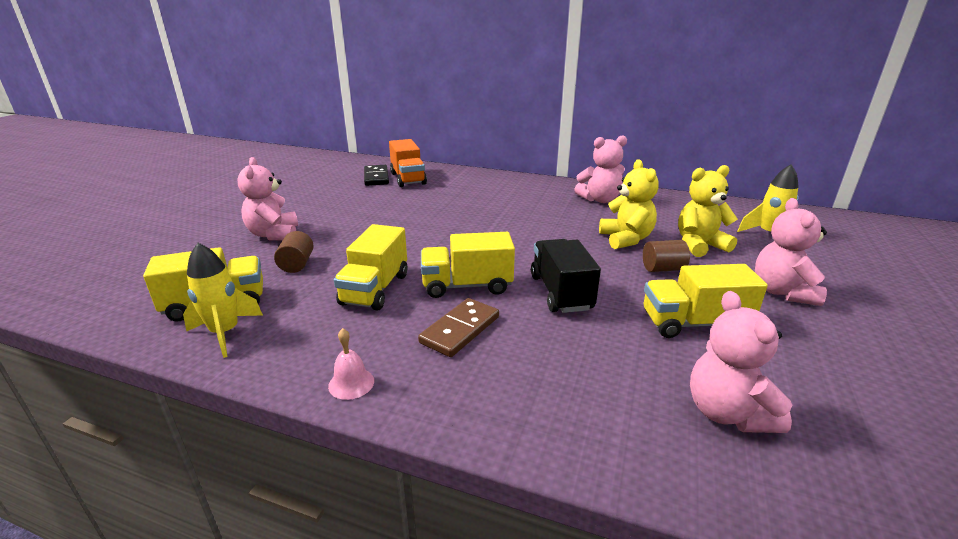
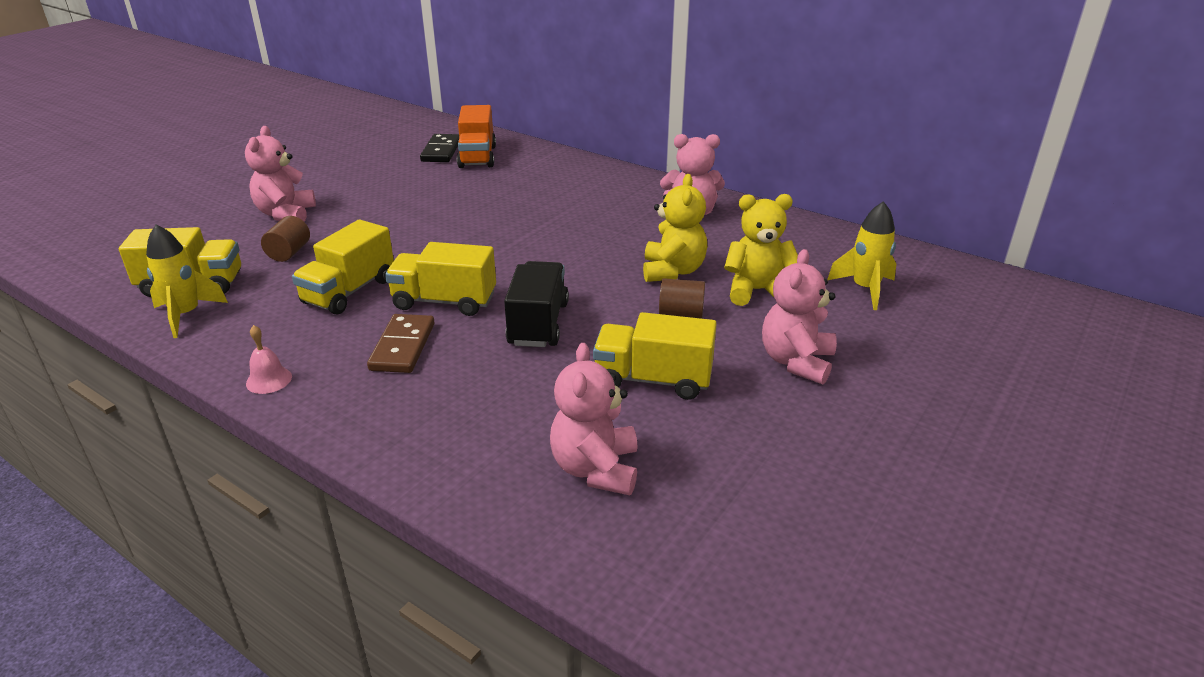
camera: 15 degrees right, 5 degrees up
(460, 330) = (402, 347): brown domino -> brown domino turned 45 degrees counterclockwise

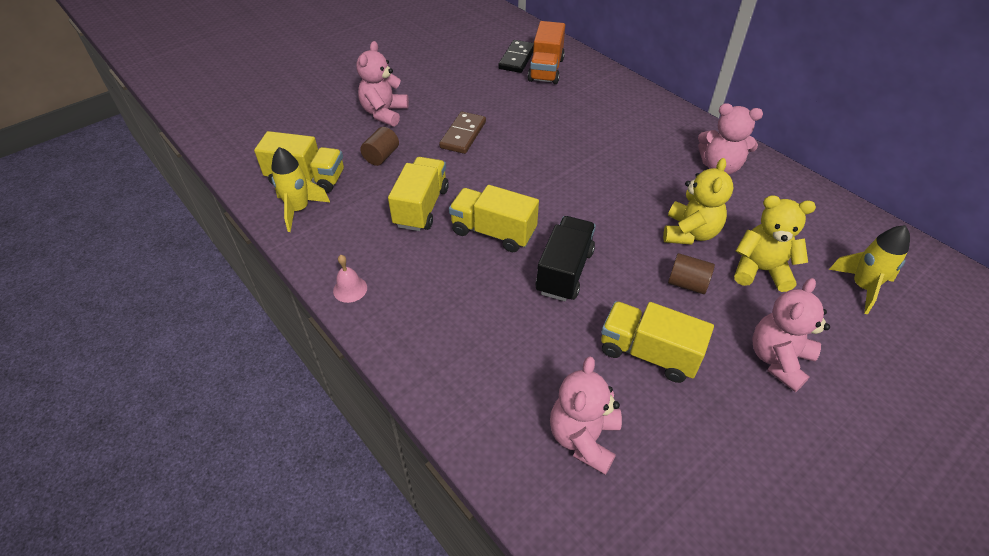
camera: 15 degrees right, 15 degrees up
(349, 291) = (421, 207): yellow truck -> yellow truck turned 150 degrees clockwise
(402, 347) = (453, 275): brown domino -> brown domino (463, 135)

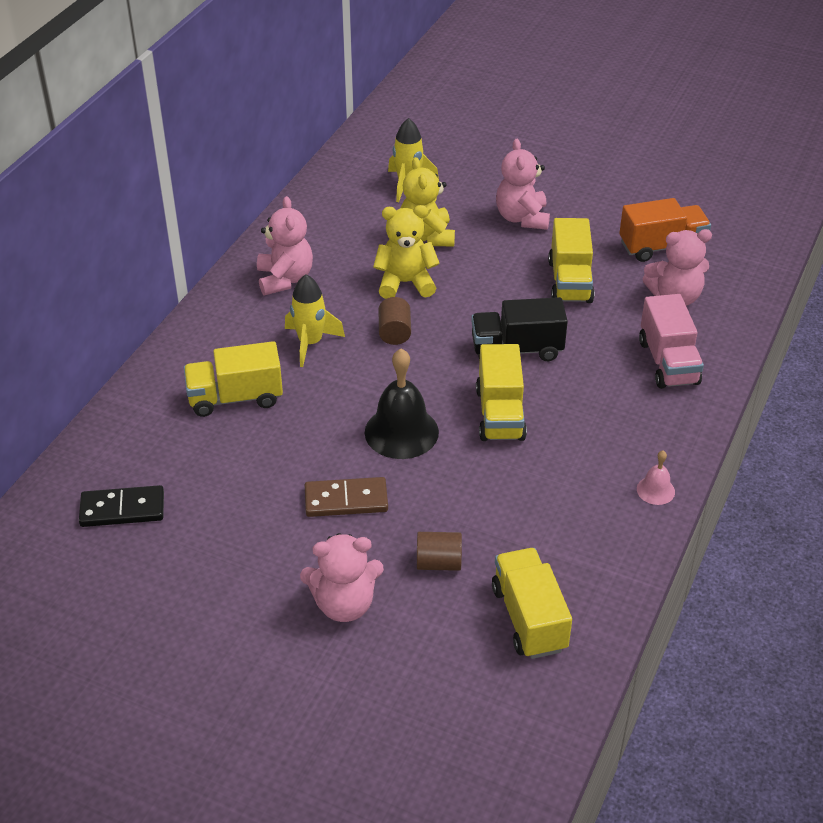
camera: 115 degrees left, 5 degrees down
(299, 210) = (584, 595): yellow rocket -> yellow rocket (310, 343)
(421, 207) = (503, 485): yellow truck -> yellow truck (235, 398)
(487, 376) = (668, 362): none -> pink truck
(508, 176) = (401, 432): none -> black bell
(546, 70) = (142, 468): orange truck -> orange truck (662, 247)
(687, 284) = (475, 274): brown cylinder -> brown cylinder (394, 332)
(778, 359) = (522, 218): pink teddy bear -> pink teddy bear turned 75 degrees clockwise

